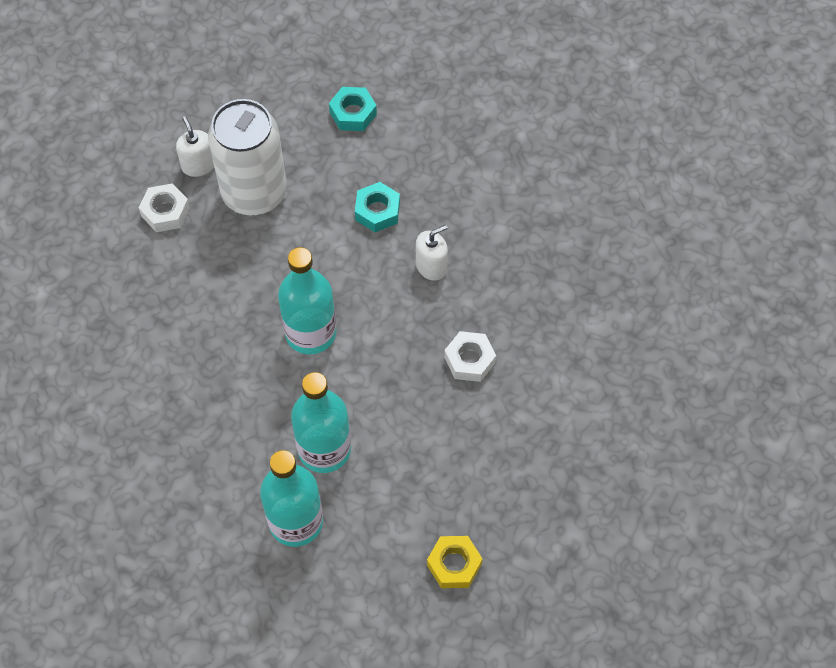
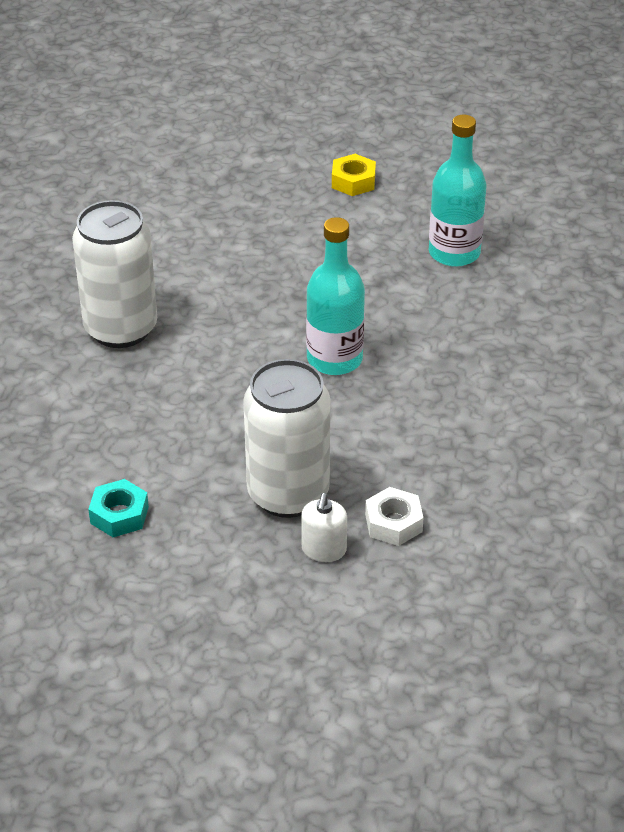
camera: 145 degrees left, 20 degrees down
(324, 449) = (393, 282): turquoise bottle -> none
(377, 211) = (184, 418): turquoise nut -> none
(431, 266) = (180, 354): white soap dispenser -> none
(469, 360) = (217, 280): white nut -> none
(497, 263) = (121, 329): none -> white can

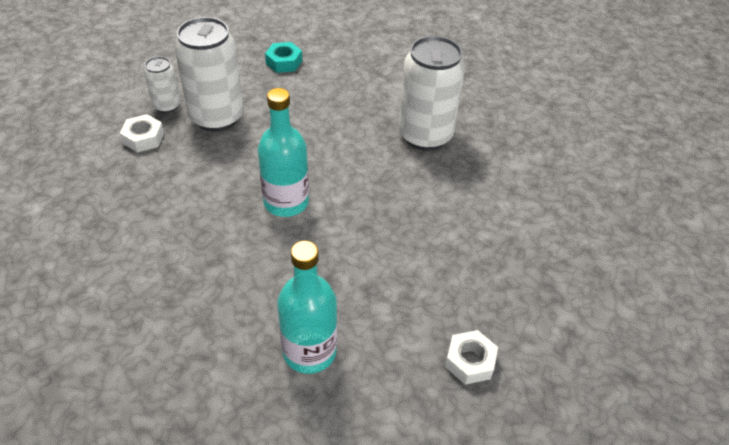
camera: 130 degrees right, 5 degrees up
(324, 550) = (167, 106): white soap dispenser -> white can
(353, 181) = (470, 361): yellow nut -> white nut

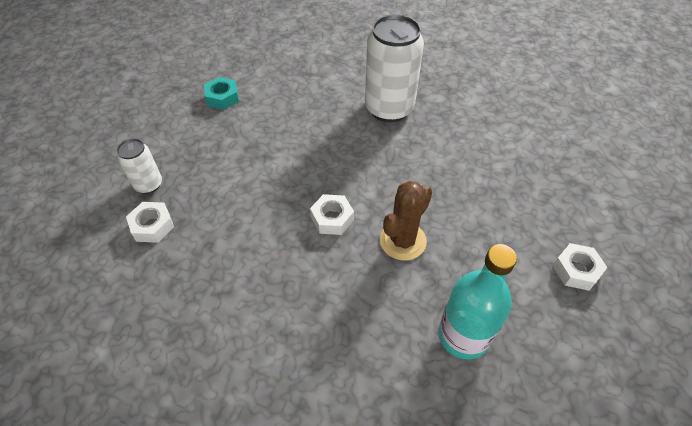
camera: 30 degrees left, 5 degrees up
(217, 117) = (205, 173): white can -> none
(286, 202) = (332, 218): turquoise bottle -> white nut
(329, 251) = (402, 241): none -> brown cactus

